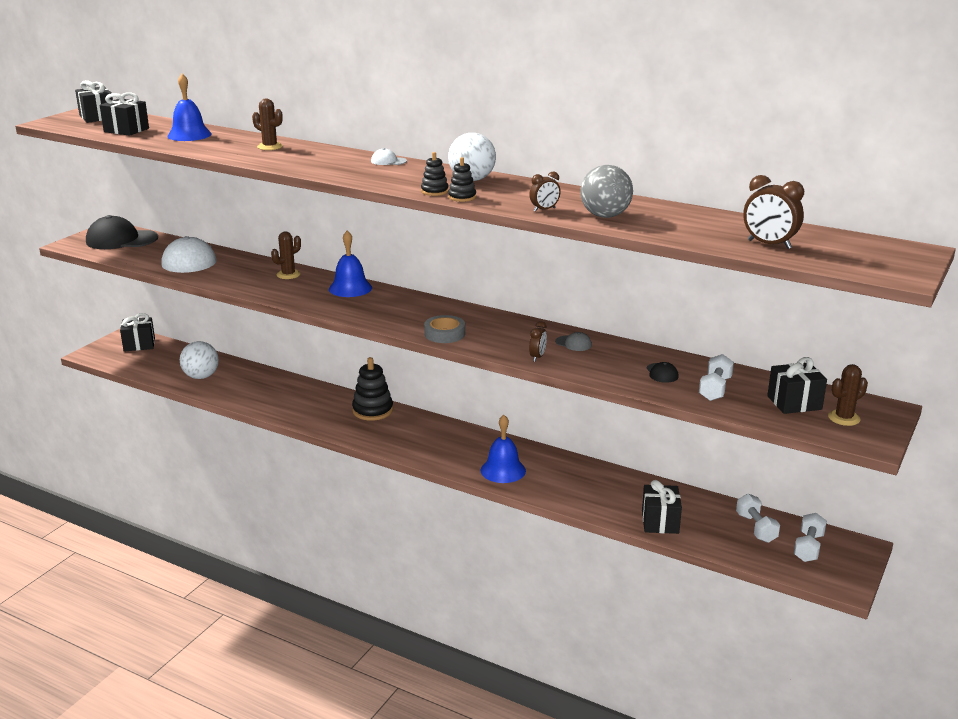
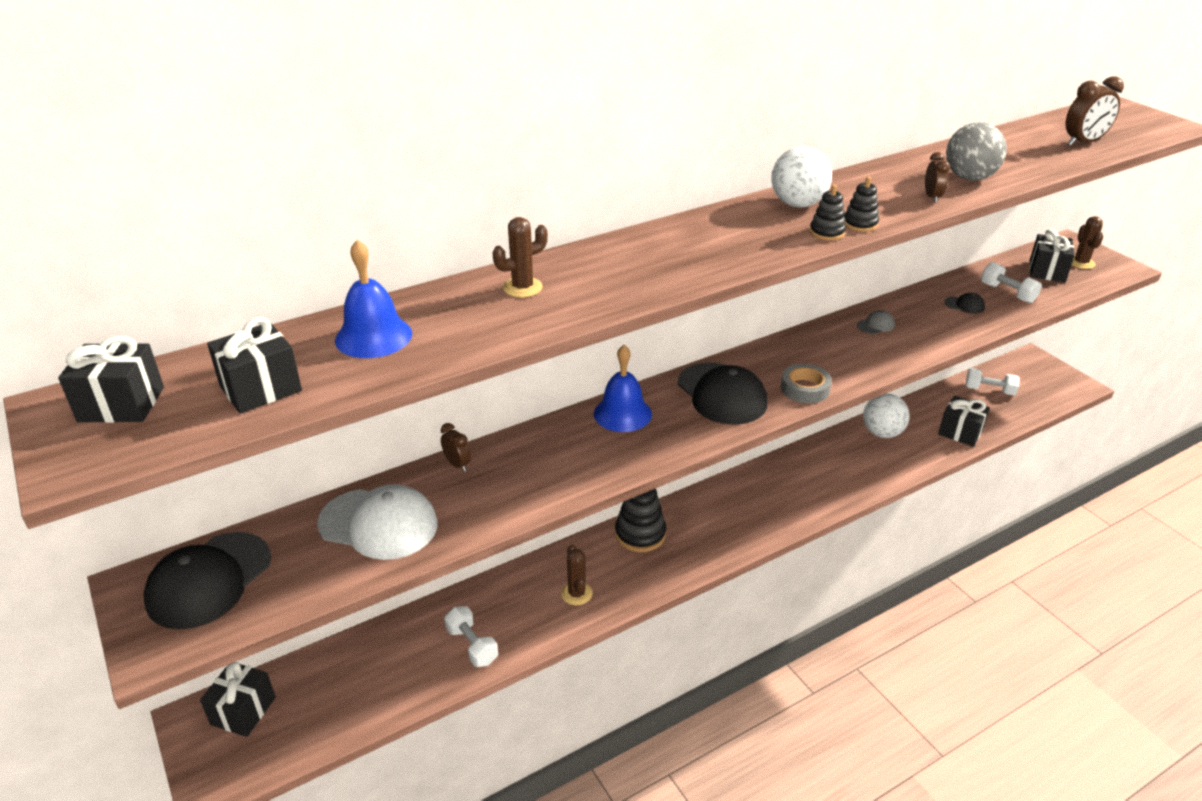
camera: 60 degrees left, 10 degrees up
(201, 376) = (418, 665): white ball -> white ball (882, 433)
(288, 274) = (533, 449): brown cactus -> brown cactus (576, 593)
(388, 161) = (678, 229): white cap -> none
(406, 310) = (722, 394): none -> black cap
(503, 470) = (826, 487): blue bell -> none
(537, 357) = (896, 353): brown clock -> brown clock (457, 464)
(808, 547) = (1026, 379): white dumbbell -> white dumbbell (472, 645)

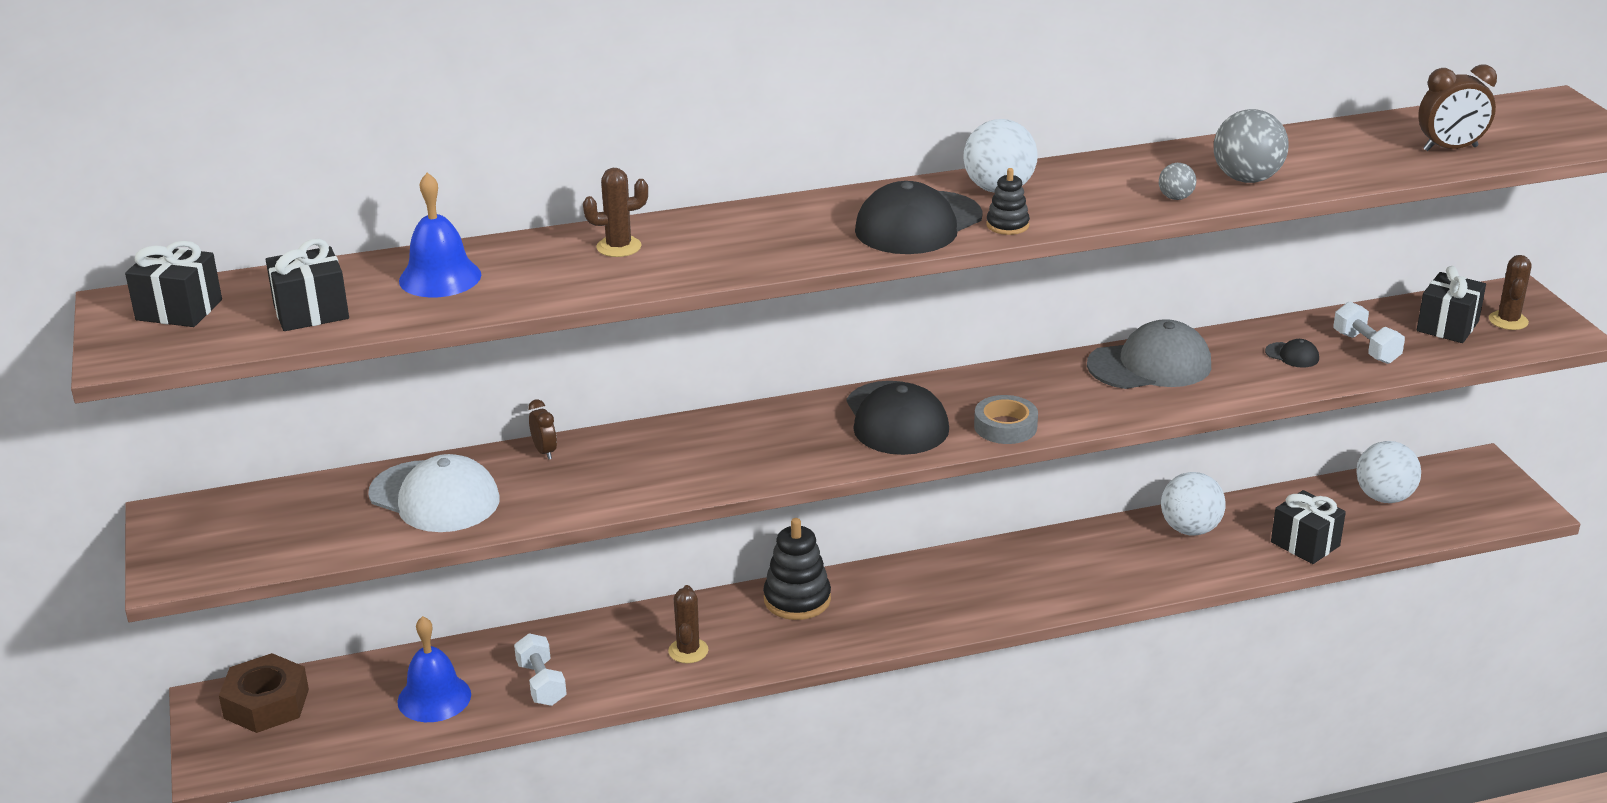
camera: 15 degrees right, 5 degrees down
(209, 580) = (243, 523): black cap -> black cap (918, 224)
(243, 711) = (266, 703): black gift -> brown nut
(622, 413) = (762, 424): blue bell -> blue bell (434, 698)
(860, 224) = (1056, 220): black stacking toy -> none
(876, 325) = (1150, 365): grey cap -> grey cap, size x2.32
(932, 197) = (1175, 198): brown clock -> grey ball
(989, 390) = (1384, 497): white dumbbell -> white ball

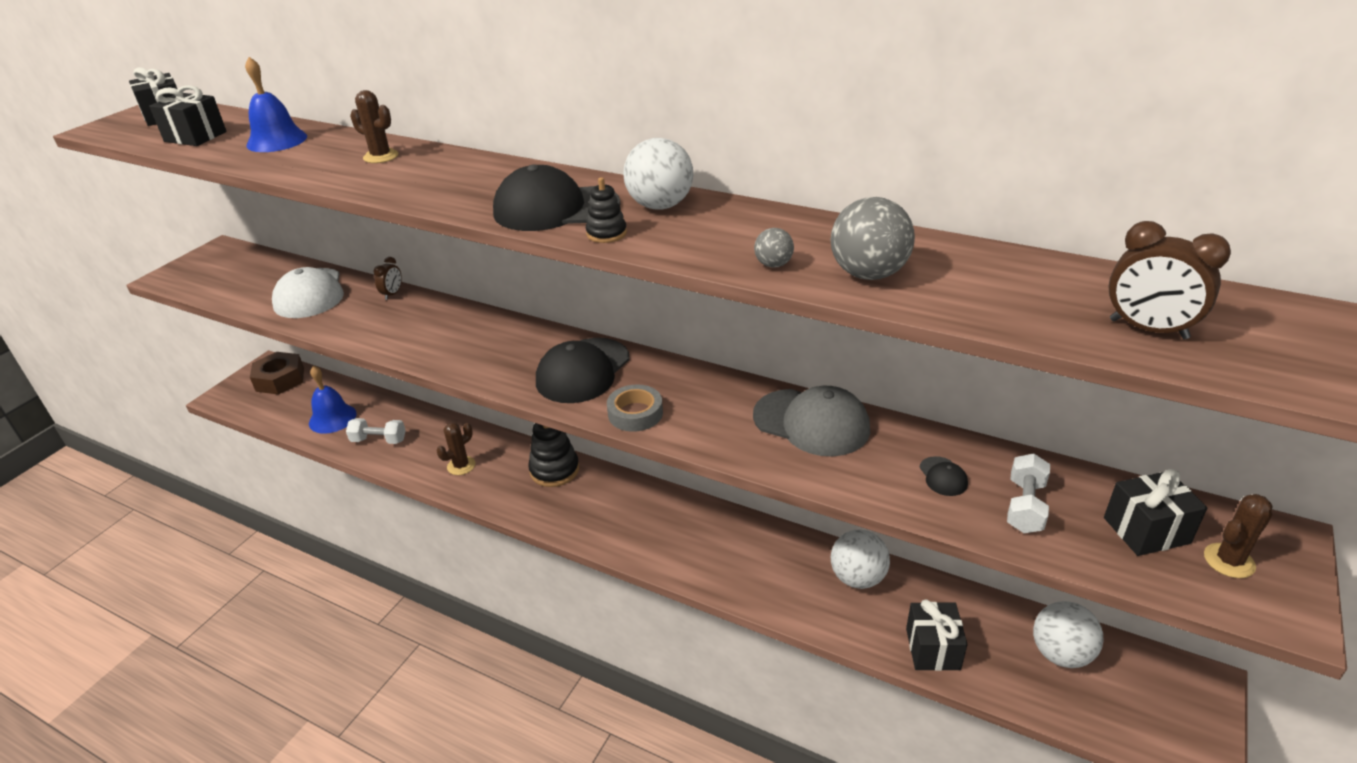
camera: 45 degrees right, 5 degrees up
(541, 683) = (379, 440): white dumbbell -> white dumbbell turned 75 degrees clockwise

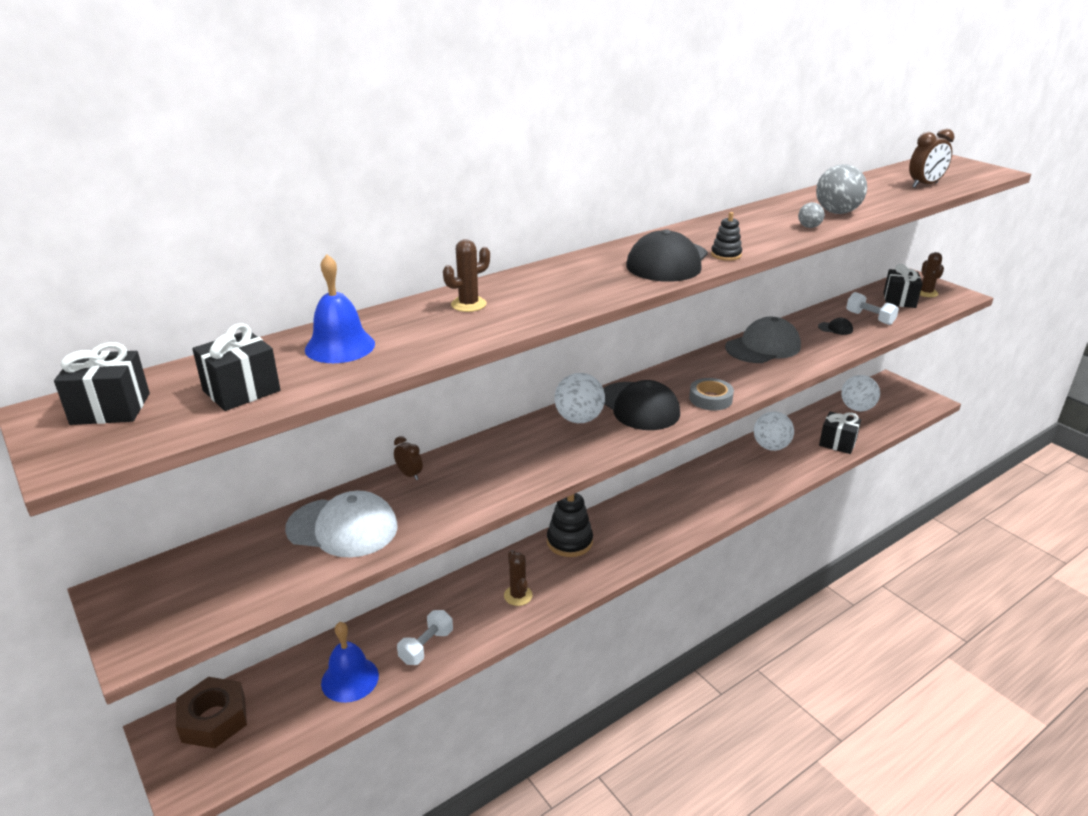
camera: 65 degrees left, 5 degrees down
(660, 206) = (697, 235): white ball -> white ball (579, 419)

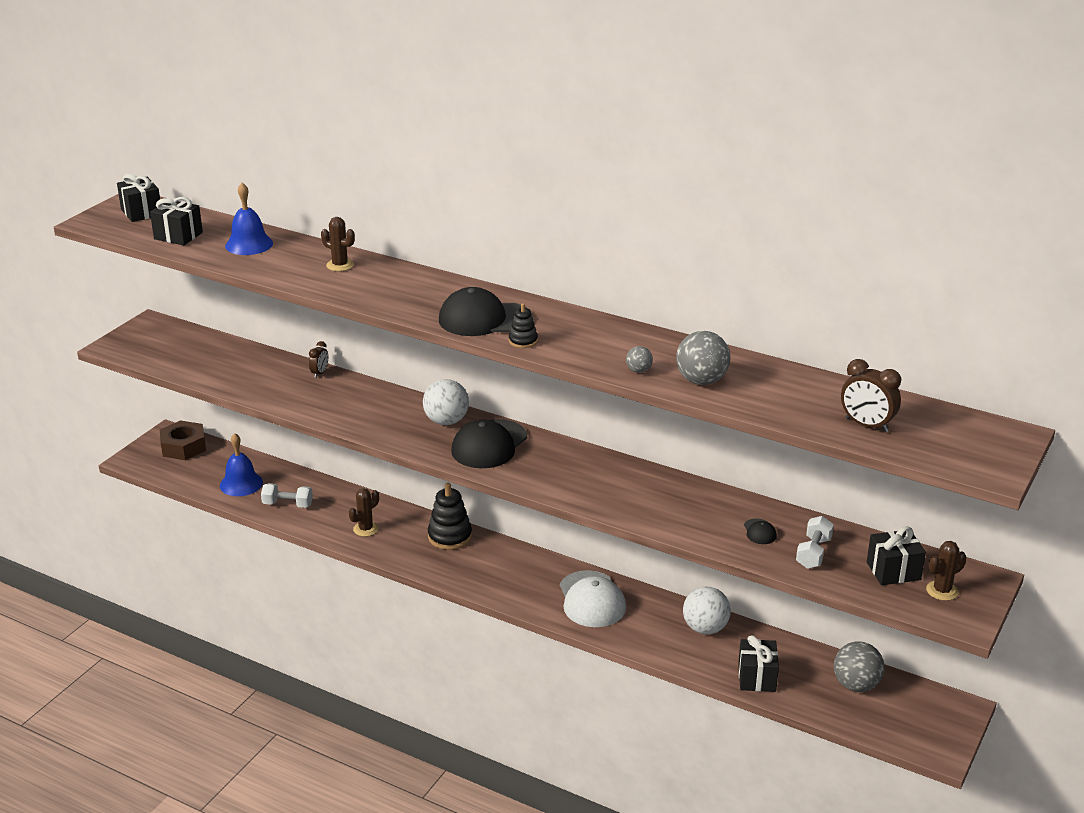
camera: 65 degrees right, 0 degrees up
(342, 528) = (245, 369): white cap -> white cap (591, 600)
(710, 399) = (532, 478): grey tape -> none
(763, 347) = (668, 491): grey cap -> none
(857, 408) = (856, 685): white ball -> grey ball

